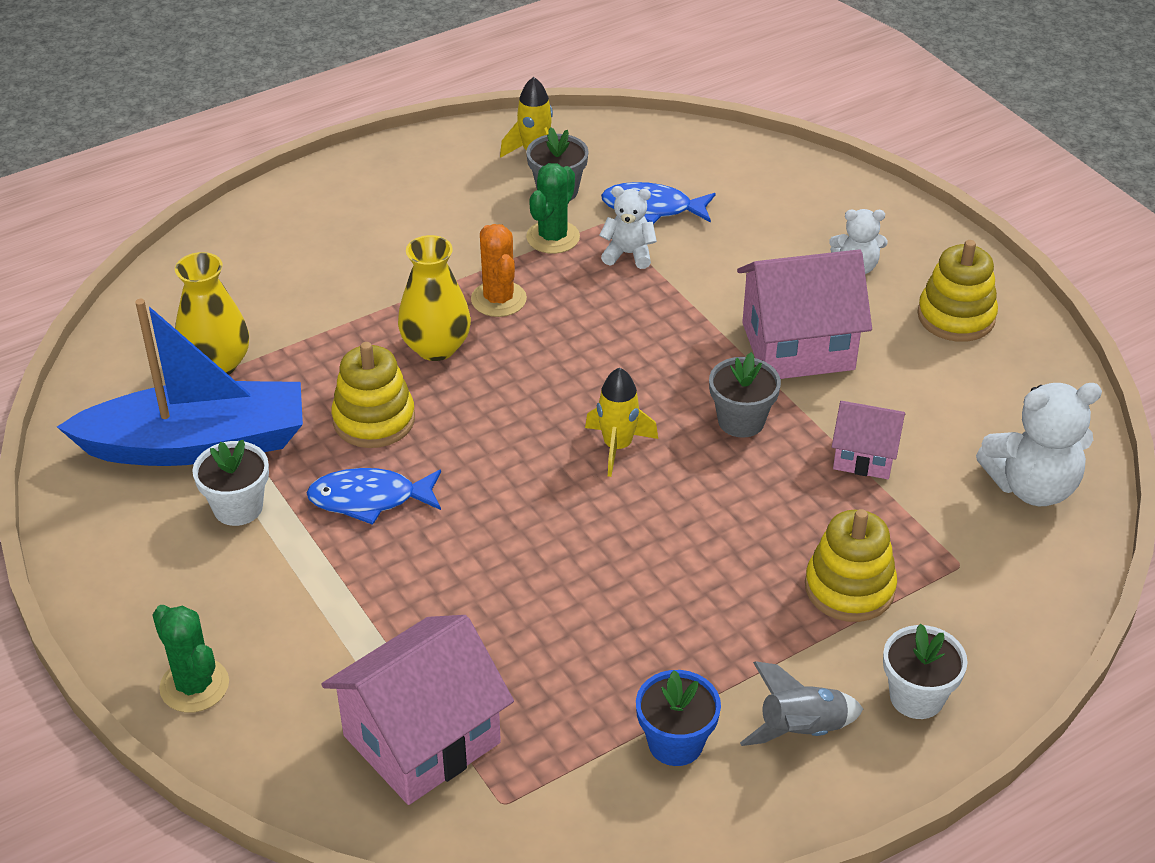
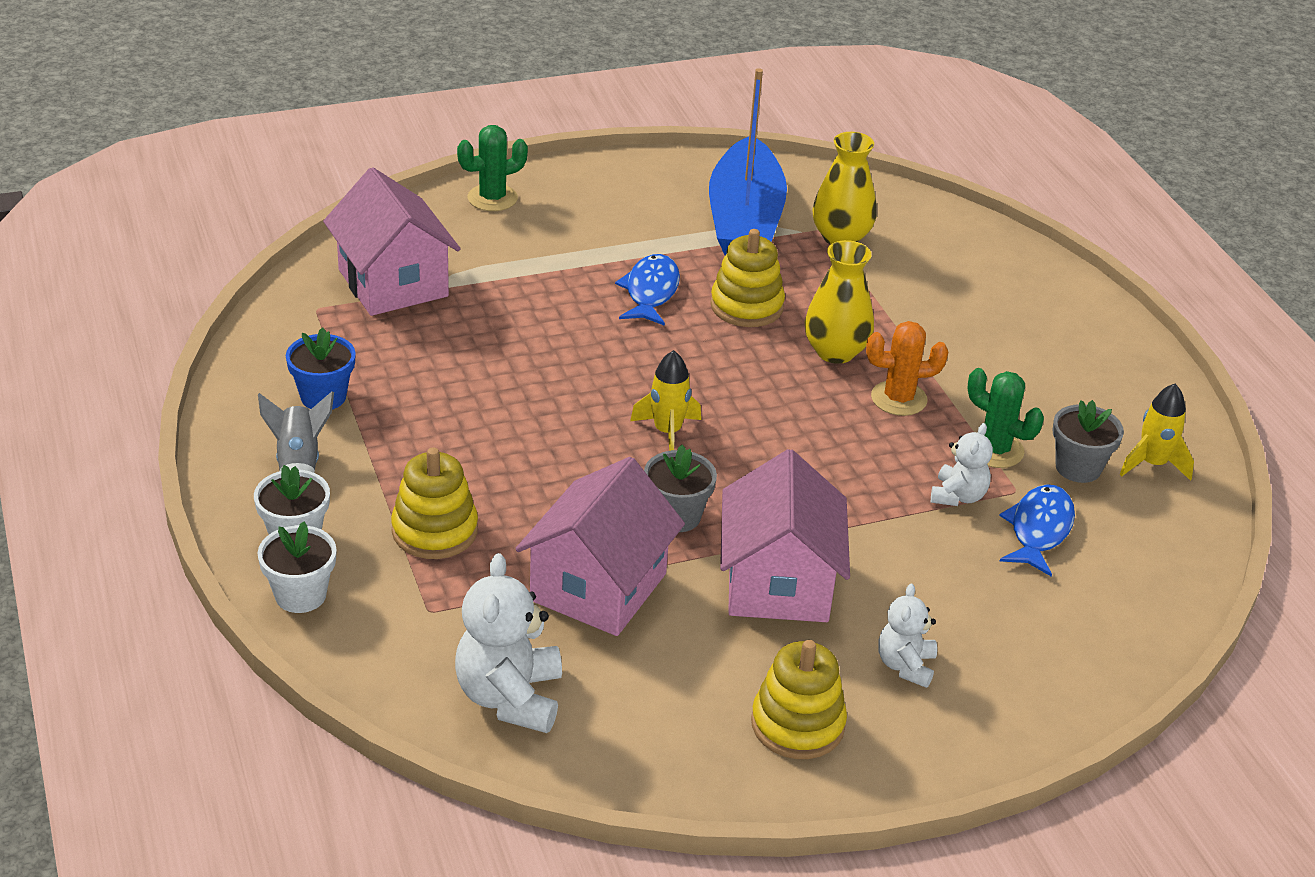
camera: 100 degrees right, 5 degrees down
(238, 507) = (664, 231): white flower pot -> white flower pot (300, 595)
(864, 456) = (598, 587): pink house -> pink house, size x1.79

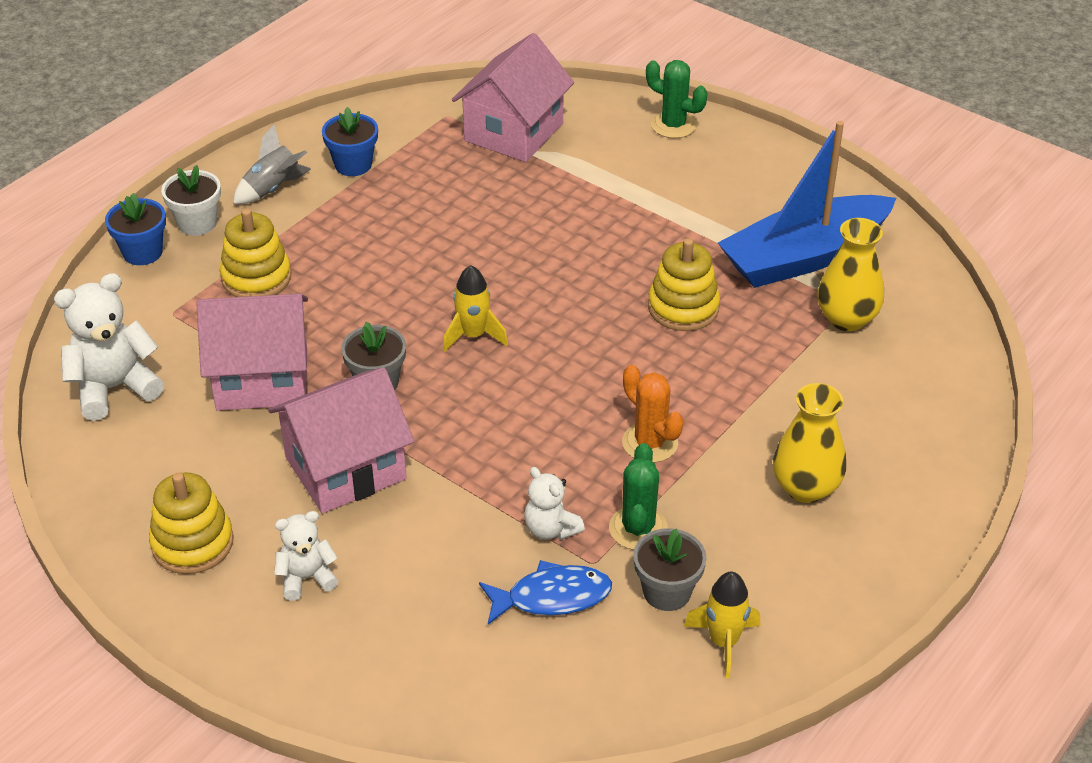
camera: 60 degrees right, 5 degrees up
(300, 595) = (142, 252): white flower pot -> blue flower pot
(650, 292) = (644, 251): blue fish -> none
(835, 352) = (675, 381): yellow vase -> yellow vase (805, 488)
(958, 496) = (551, 529): white teddy bear -> white teddy bear turned 60 degrees clockwise

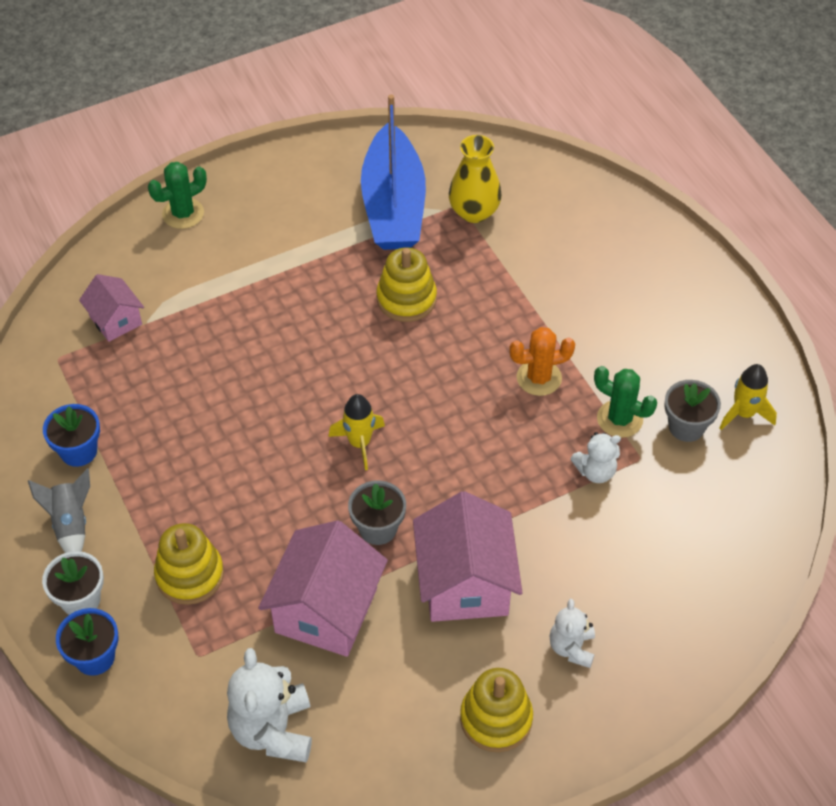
camera: 65 degrees left, 10 degrees up
(514, 132) = (115, 320): pink house -> pink house, size x0.56
(552, 597) = (661, 495): blue fish -> none
(805, 488) = (627, 309): yellow vase -> none

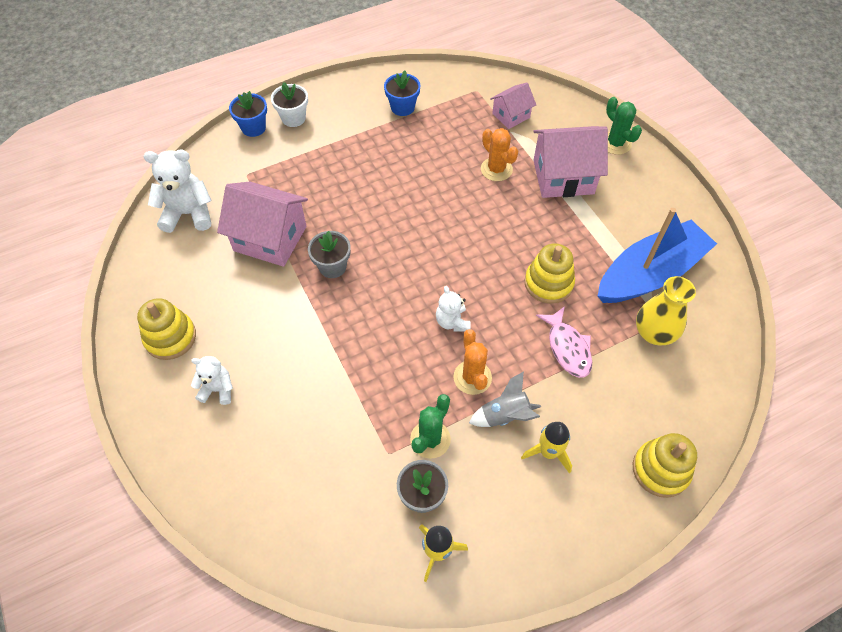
camera: 90 degrees right, 5 degrees up
(70, 524) = (348, 109): grey rocket -> grey rocket (505, 415)
(190, 575) = (305, 167): yellow stacking toy -> yellow stacking toy (660, 470)
(217, 341) = (496, 169): none -> orange cactus
(359, 443) = (407, 254): yellow rocket -> yellow rocket (548, 452)
(393, 205) = (650, 274): blue boat -> blue boat turned 150 degrees clockwise
(465, 583) = (281, 320): pink house -> pink house (563, 177)
(496, 288) = (567, 348): none -> pink fish
(595, 471) = (376, 416): white teddy bear -> white teddy bear (452, 322)

